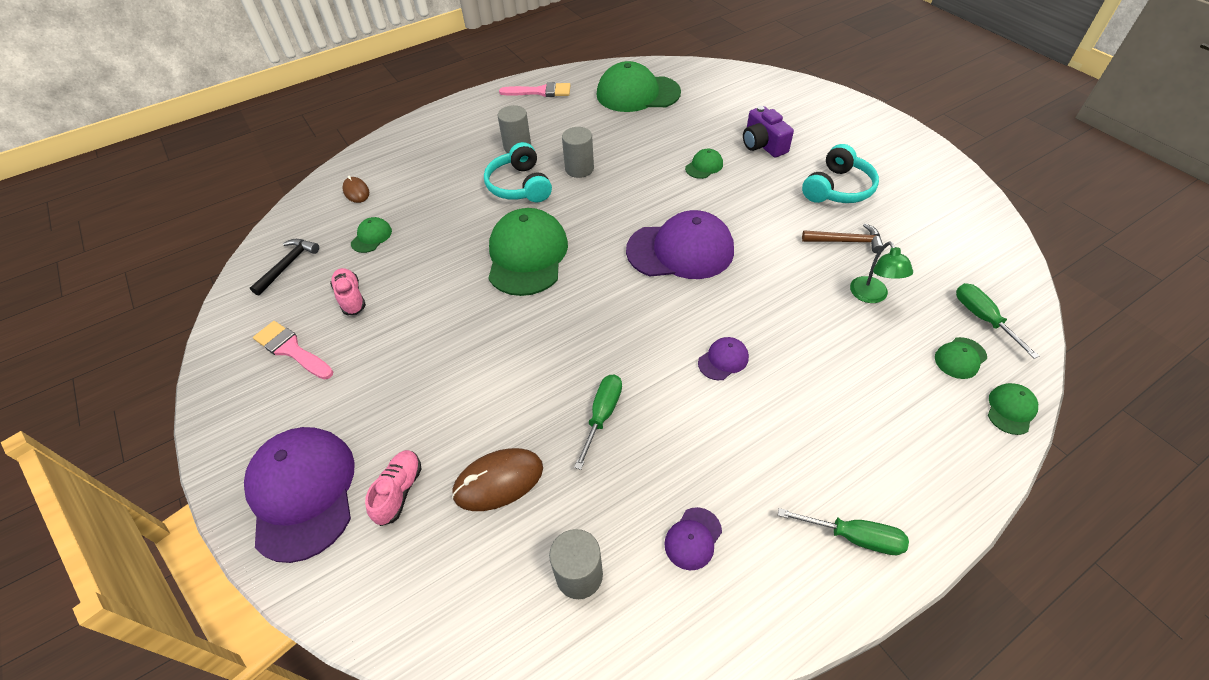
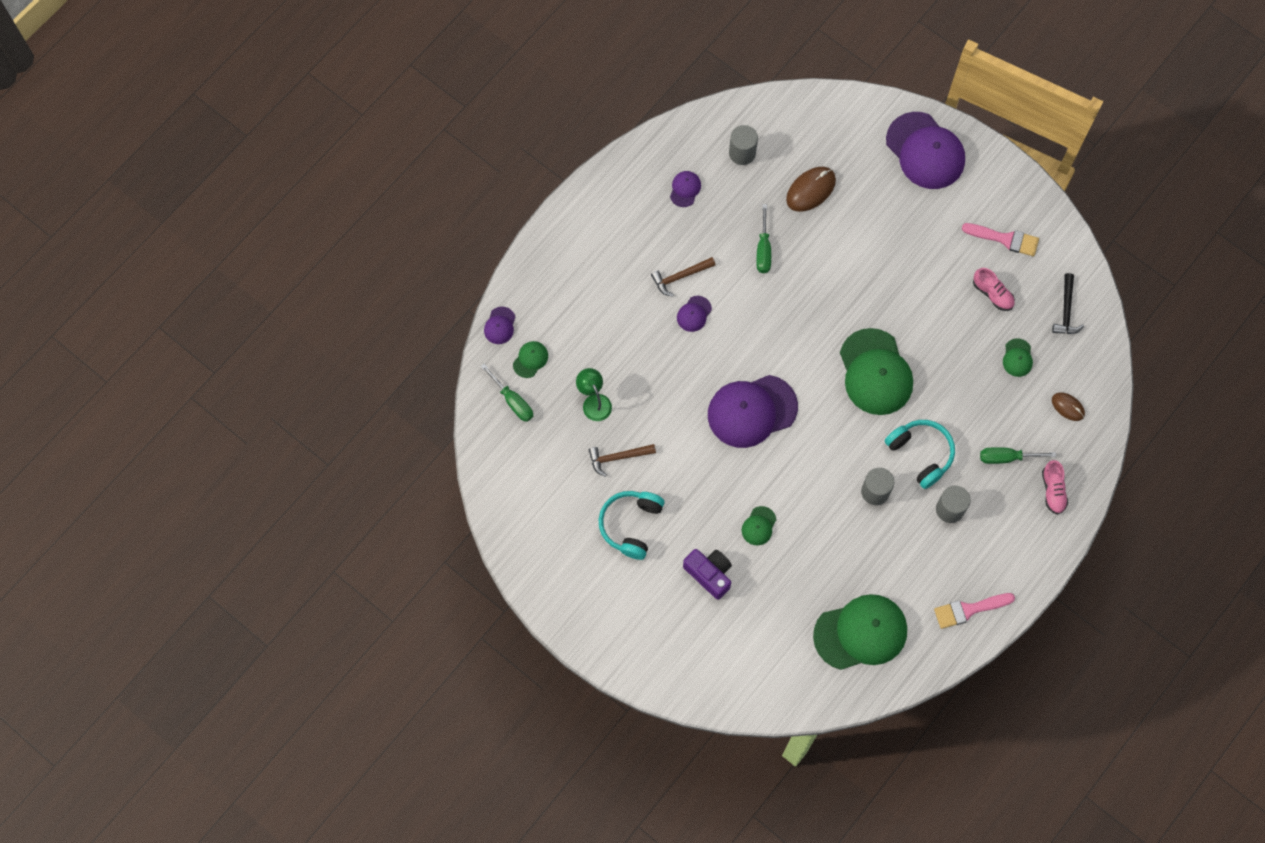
camera: 160 degrees right, 20 degrees up
(399, 491) = (867, 167): pink shoe -> pink shoe (1053, 490)
(731, 409) = (680, 277): none -> brown hammer
(853, 537) = (595, 215): green screwdriver -> green screwdriver (1007, 457)
(1011, 409) = (500, 325): green cap -> purple cap

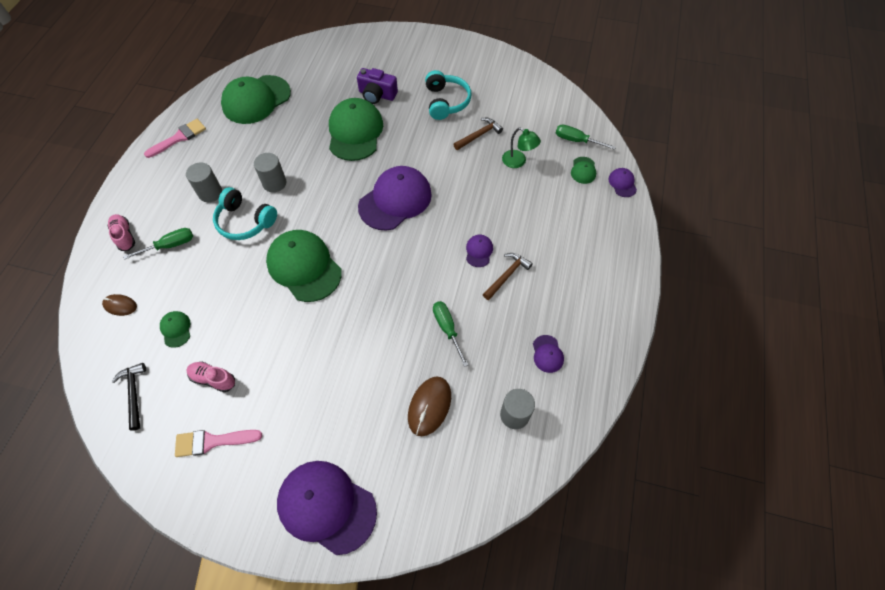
camera: 155 degrees right, 10 degrees down
(759, 526) = (355, 132): green cap -> green cap, size x2.27

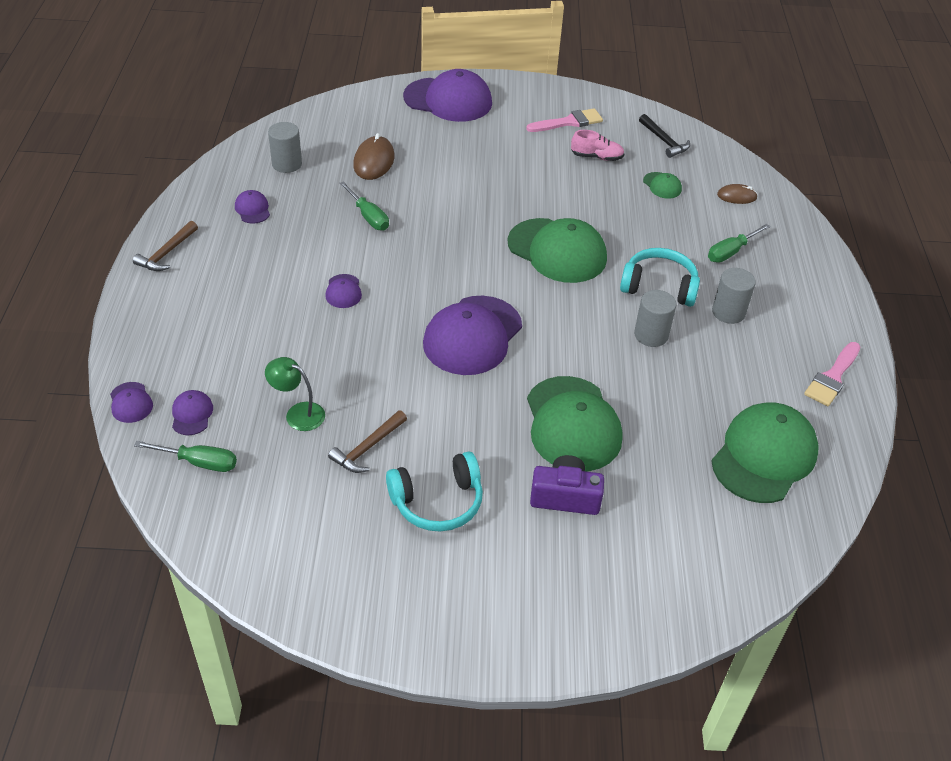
camera: 165 degrees right, 15 degrees down
(124, 236) = (792, 254): pink shoe -> none
(446, 102) = (437, 502): turquoise headphones -> turquoise headphones turned 90 degrees counterclockwise
(507, 275) = (304, 271): brown hammer -> brown hammer (167, 253)
(583, 170) = (192, 414): green cap -> purple cap

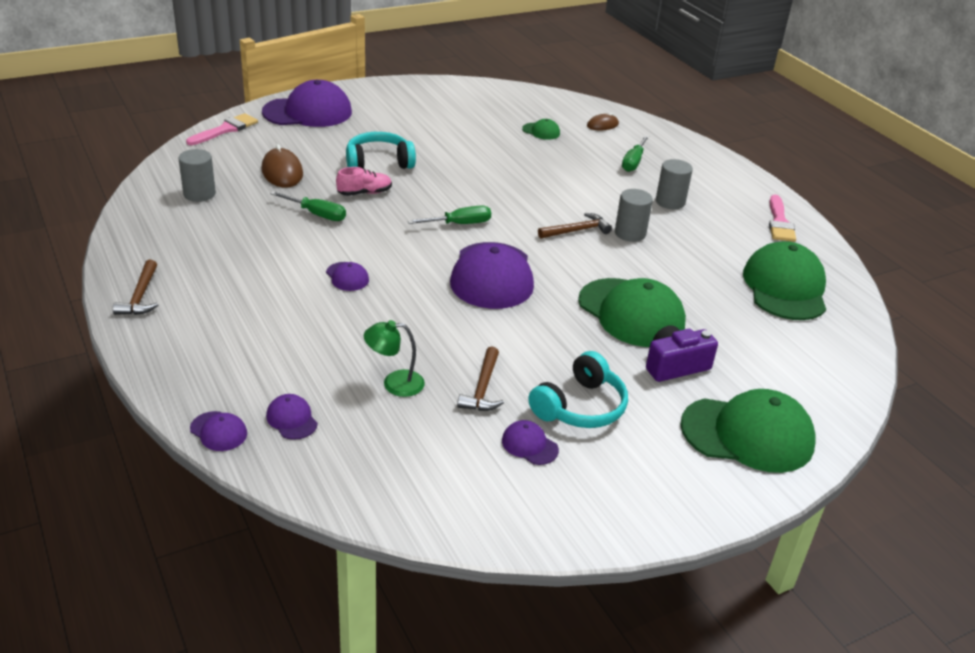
camera: 30 degrees left, 10 degrees down
(198, 462) = (336, 456): green screwdriver -> green screwdriver (459, 224)
(252, 209) = (198, 237): purple cap -> purple cap (529, 445)
(557, 251) = (503, 196): green cap -> green cap (747, 434)
(569, 122) = (426, 105): pink brush -> pink brush (225, 129)
(596, 157) = (472, 124): pink shoe -> pink shoe (364, 193)
(598, 314) = (577, 231): none -> brown hammer
(659, 286) = (604, 199): turquoise headphones -> turquoise headphones (378, 162)
(664, 141) = (514, 101): black hammer -> none

